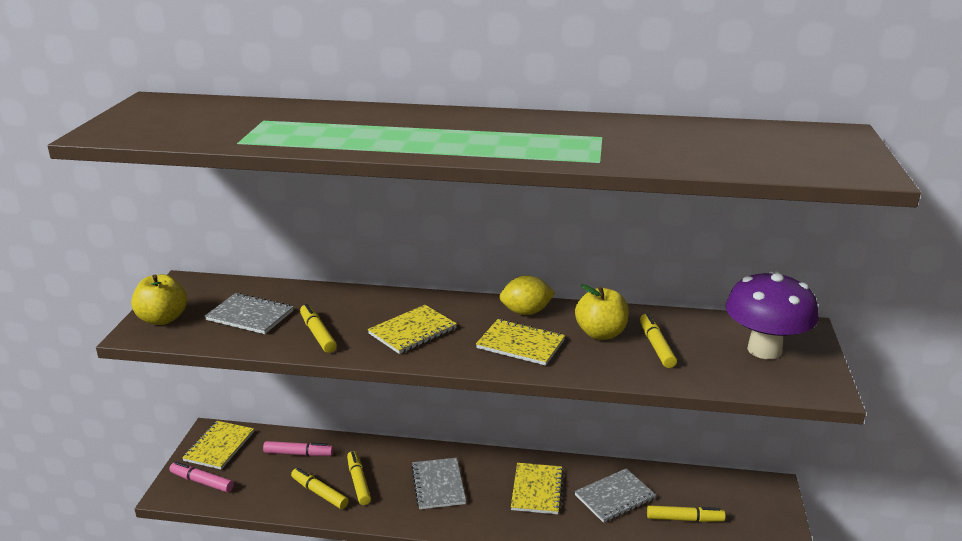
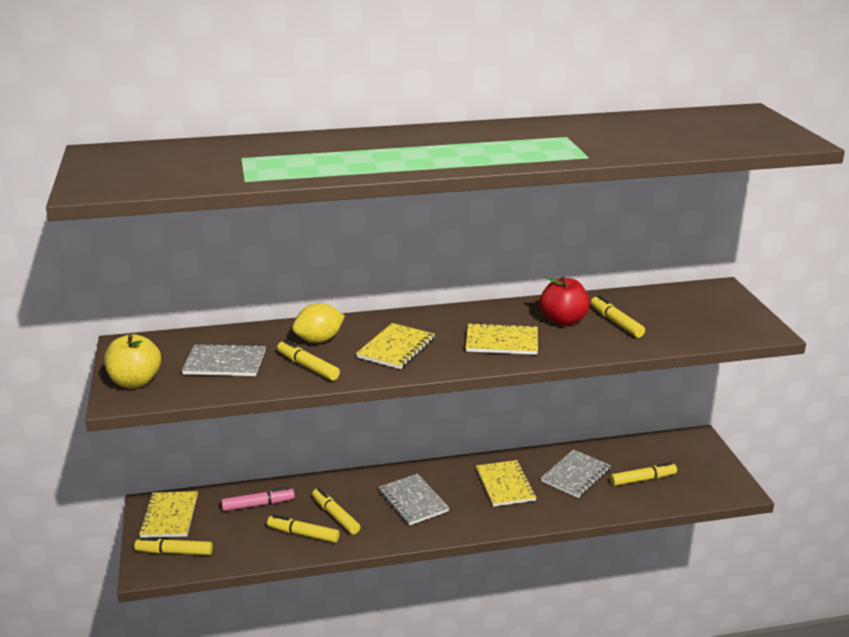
camera: 20 degrees left, 0 degrees up
(202, 482) = (174, 552): pink marker -> yellow marker
(526, 312) = (485, 314): yellow lemon -> yellow lemon (319, 340)
(601, 333) = (563, 321): yellow apple -> red apple
(764, 350) = (702, 310): purple mushroom -> none

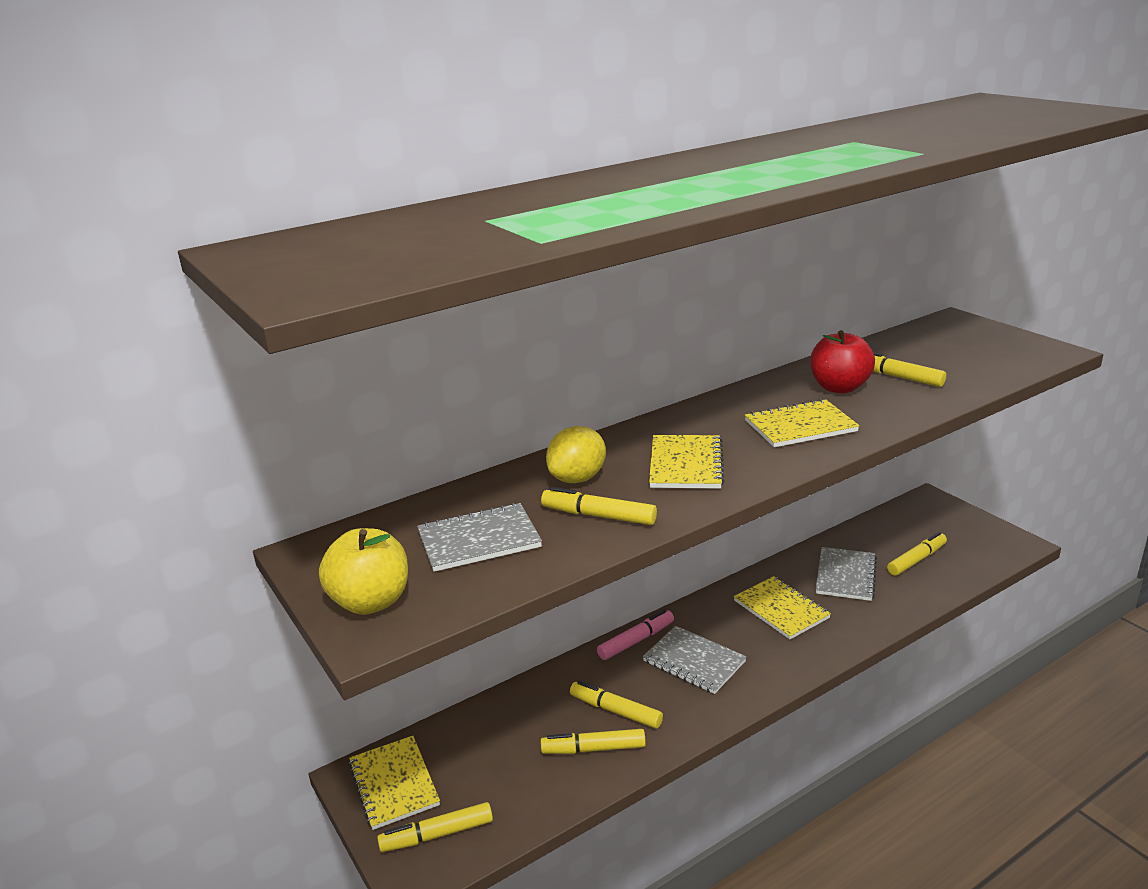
camera: 20 degrees left, 0 degrees up
(258, 505) = (505, 728): pink marker -> pink marker (636, 641)

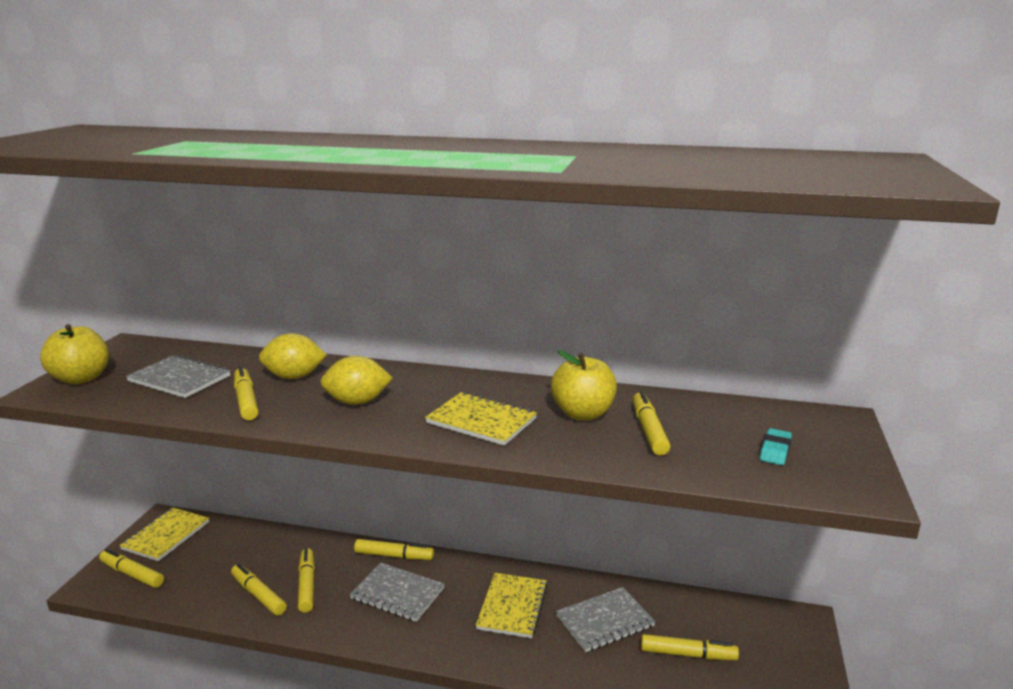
camera: 45 degrees right, 5 degrees down
(636, 641) = (394, 556): pink marker -> yellow marker
(685, 464) = (357, 402): yellow notebook -> yellow lemon
(694, 661) = (397, 593): grey notebook -> grey notebook turned 60 degrees counterclockwise
(839, 388) = (582, 414): red apple -> yellow apple
(975, 353) = (775, 450): none -> turquoise eraser

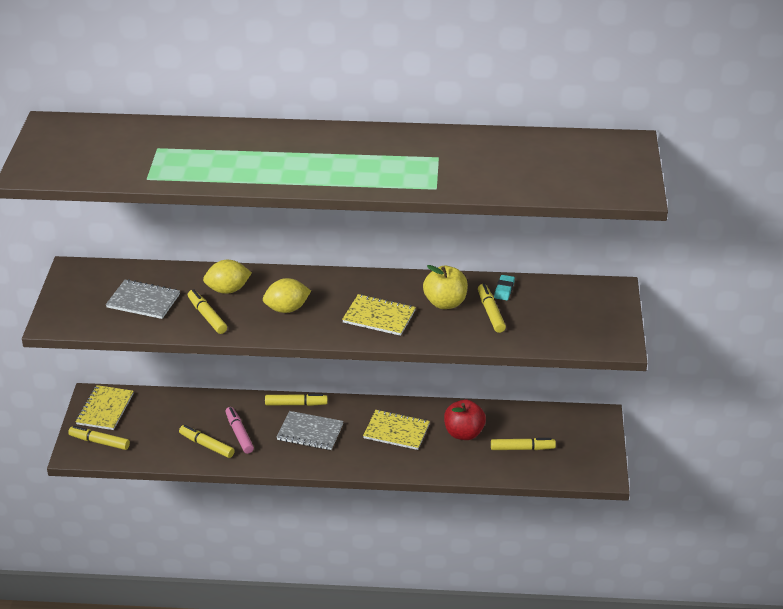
camera: 10 degrees left, 15 degrees up
(81, 378) = (68, 308): yellow apple -> none
(307, 585) = (239, 434): yellow marker -> pink marker
(512, 607) = (396, 431): yellow notebook -> yellow notebook turned 75 degrees counterclockwise
(605, 621) = (464, 433): grey notebook -> red apple
(775, 450) = (570, 320): turquoise eraser -> turquoise eraser (504, 290)

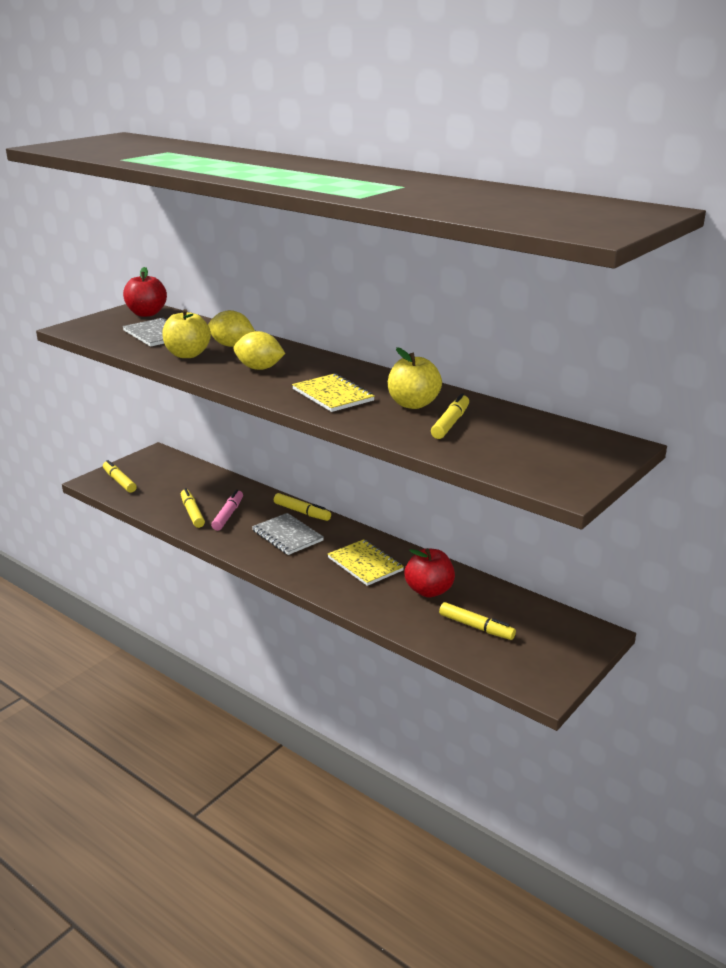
camera: 35 degrees right, 10 degrees down
(93, 276) = (146, 314): none -> red apple
(105, 409) = (153, 463): yellow notebook -> none
(207, 316) = (187, 355): yellow marker -> yellow apple
(504, 290) = (490, 412): turquoise eraser -> none

